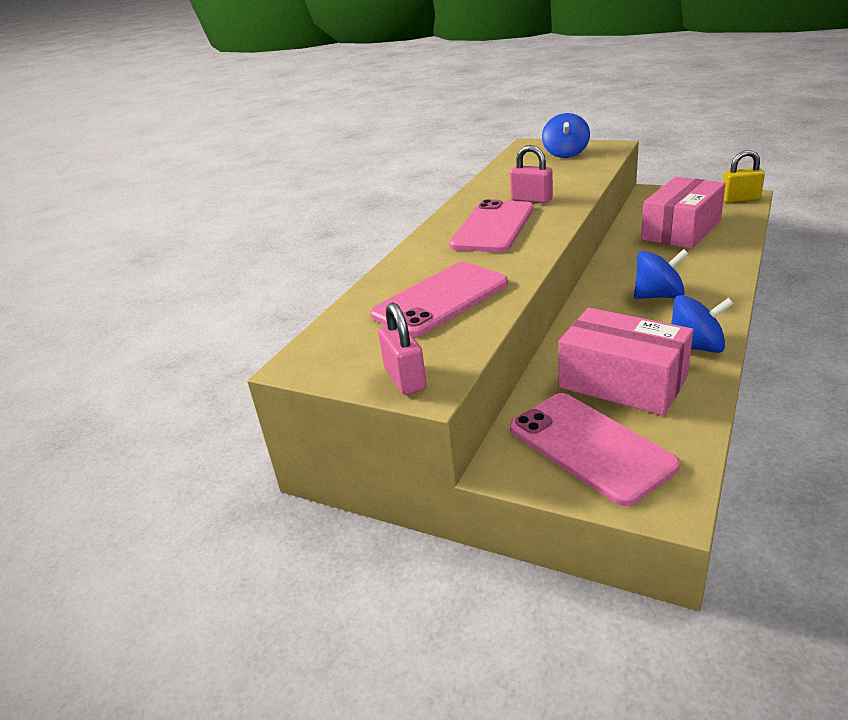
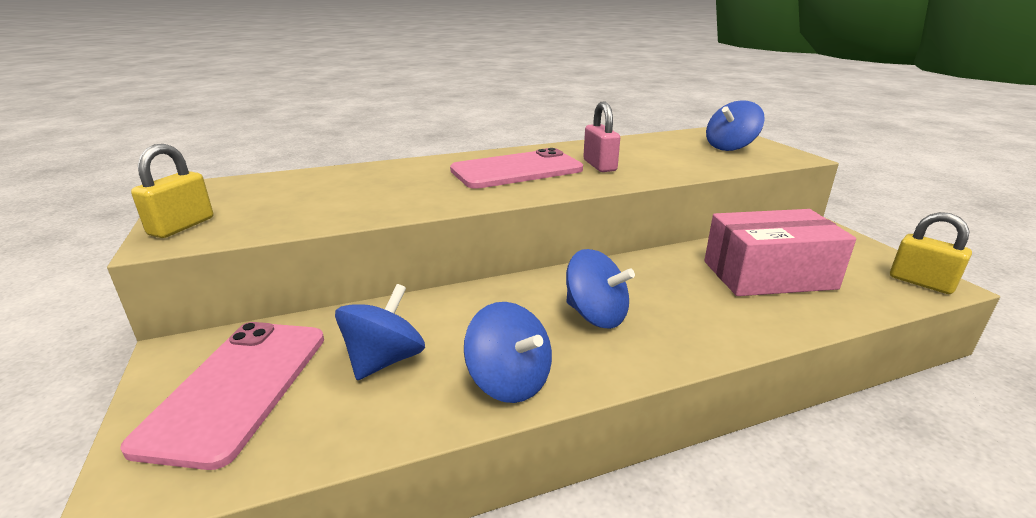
camera: 40 degrees right, 5 degrees down
(405, 378) = (182, 226): pink padlock -> yellow padlock
(440, 299) = (345, 195): pink phone -> none
(622, 382) = (384, 360): pink box -> blue spinning top

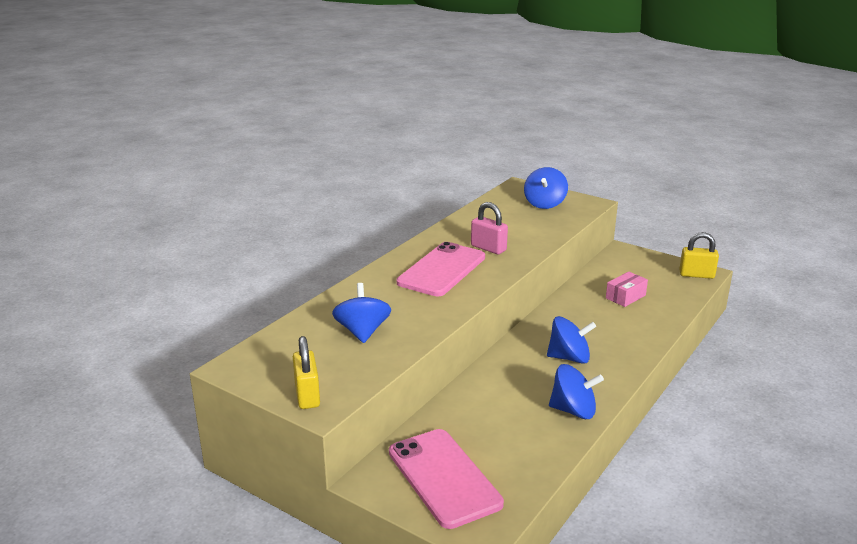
camera: 35 degrees left, 0 degrees up
(384, 360) = (497, 429): blue spinning top -> blue spinning top (362, 332)
(768, 275) = (625, 297): pink box -> pink box, size x0.50

